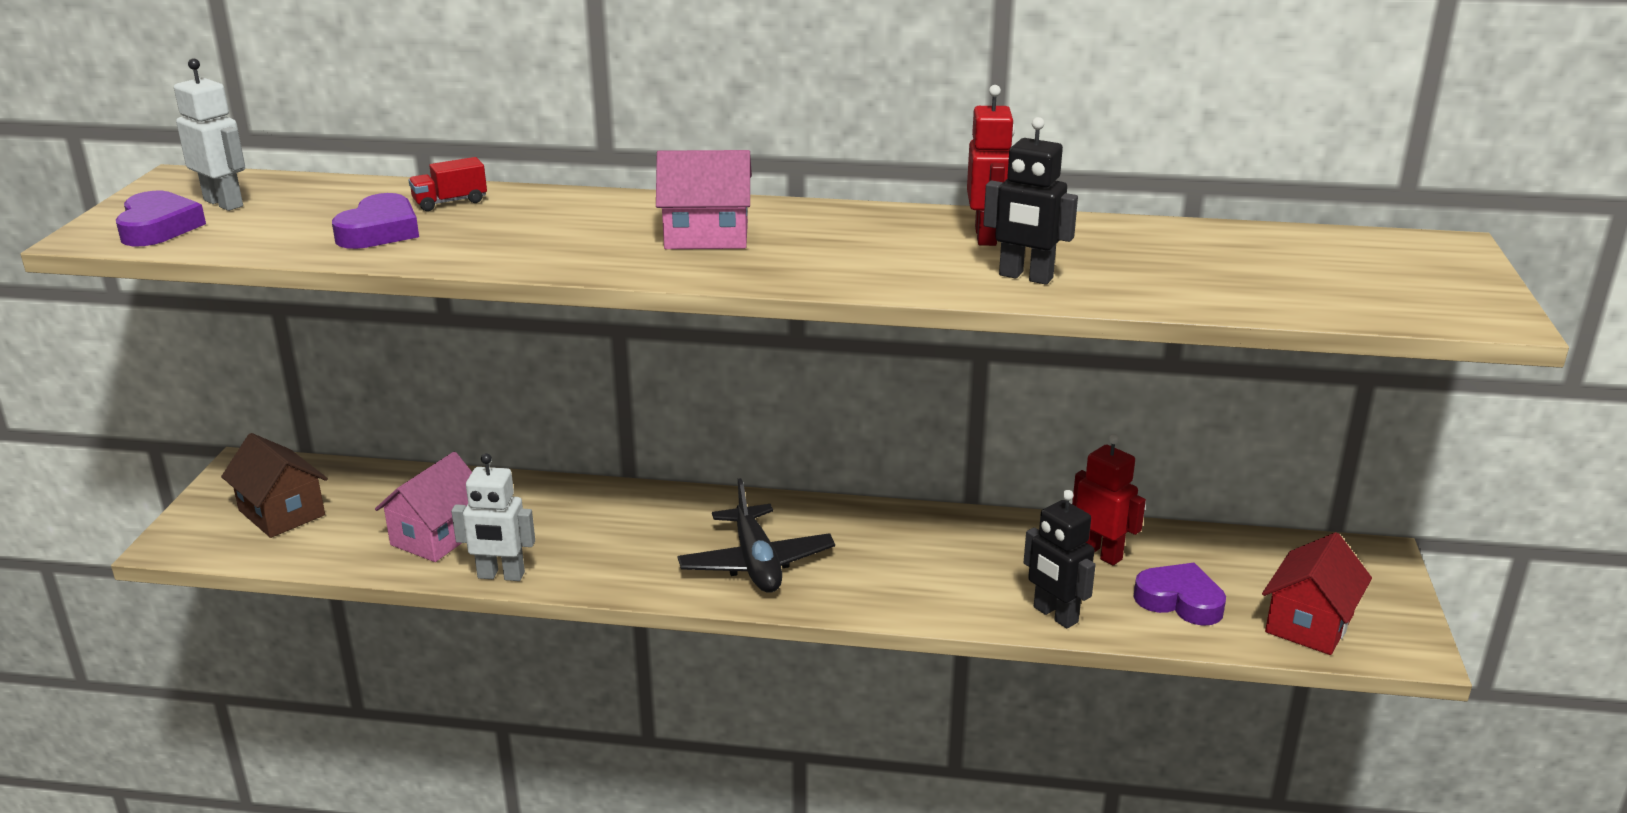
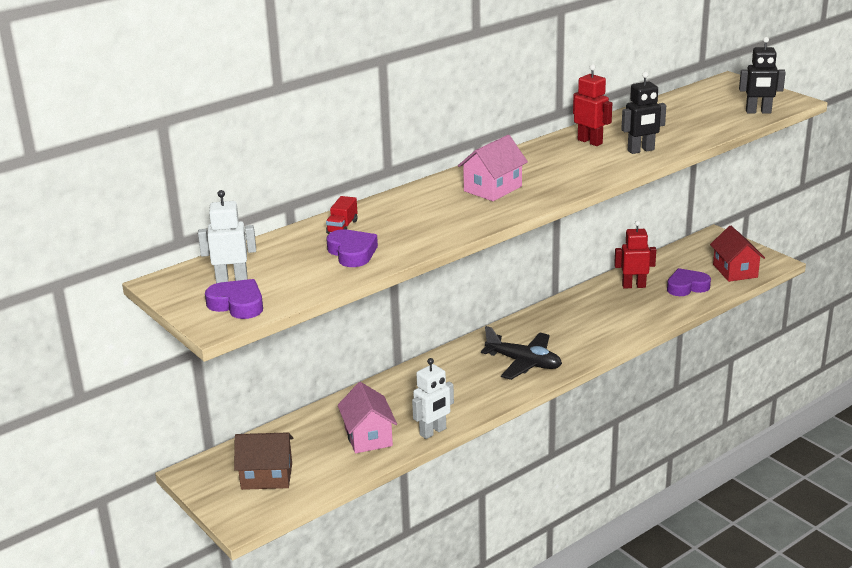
camera: 45 degrees left, 0 degrees up
(1055, 615) = (659, 315): black robot -> black robot (758, 112)

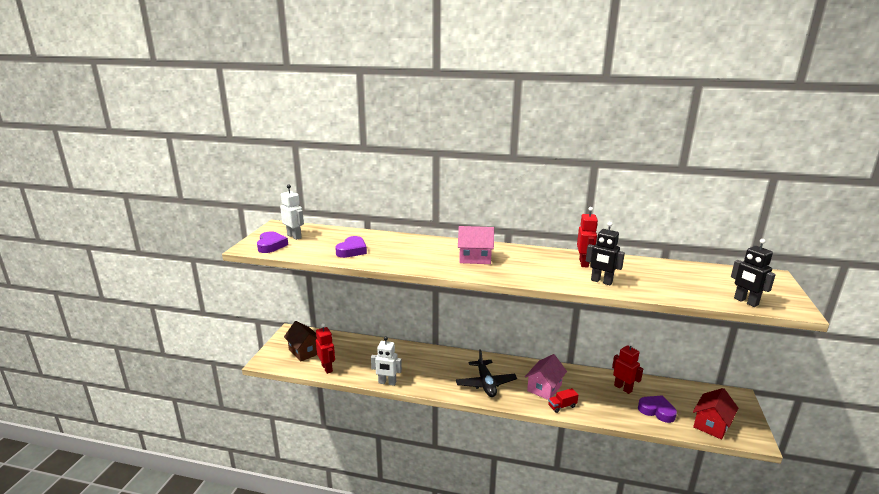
camera: 50 degrees right, 5 degrees down
(337, 469) = (327, 368): none -> red robot
(342, 227) = (377, 239): red truck -> red truck (562, 406)
(368, 437) = (363, 364): pink house -> pink house (544, 388)

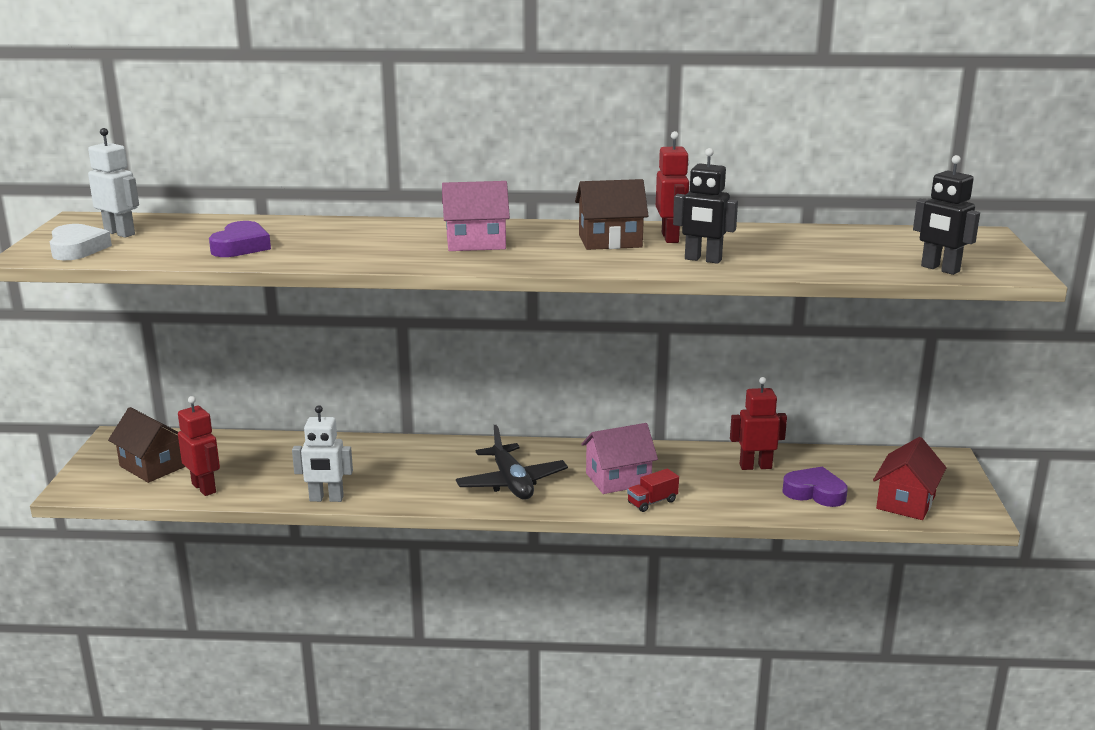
camera: 10 degrees left, 0 degrees up
(271, 245) = (77, 249): purple heart -> white heart
(544, 388) = (618, 479): pink house -> pink house turned 45 degrees clockwise
(549, 263) = (610, 241): none -> brown house
(623, 388) = (755, 466): red robot -> red robot turned 45 degrees counterclockwise

